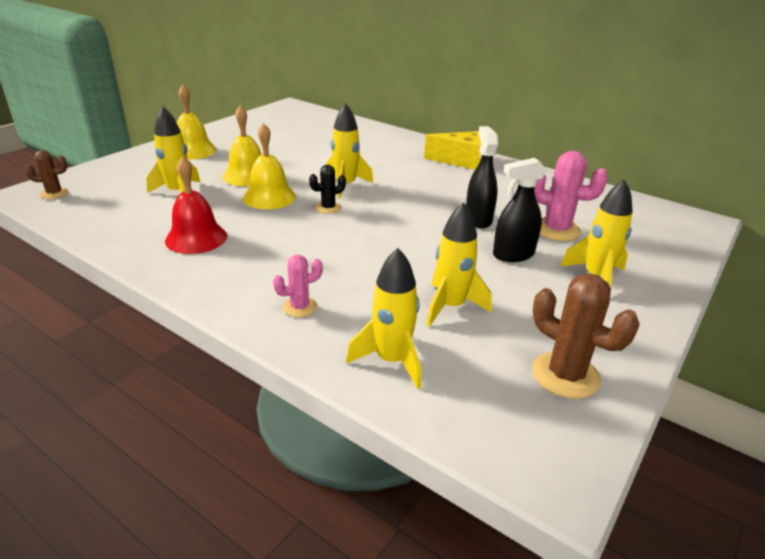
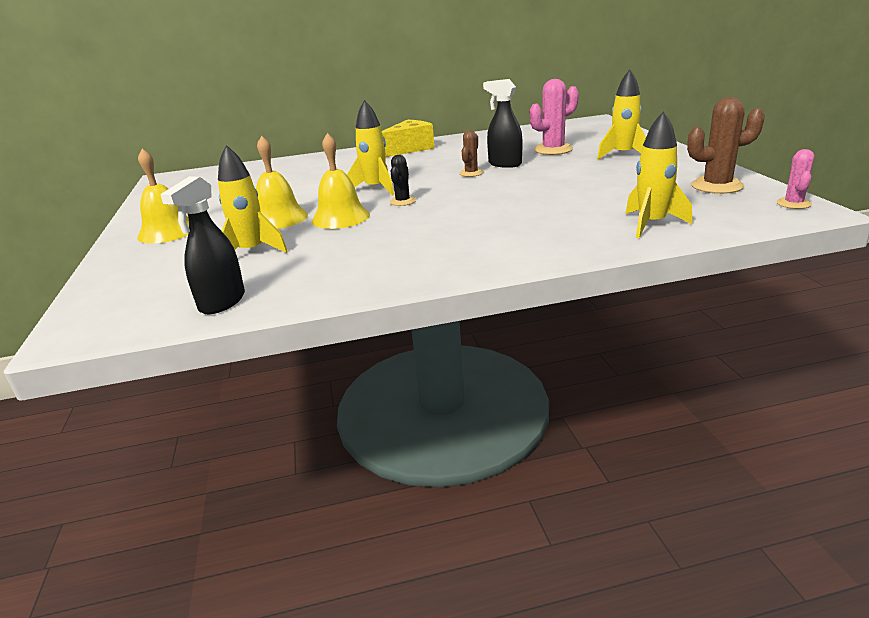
camera: 45 degrees left, 5 degrees down
(54, 193) = (112, 316): brown cactus -> brown cactus (471, 173)
(196, 238) = (363, 258): red bell -> none
(300, 307) = (544, 238): pink cactus -> pink cactus (793, 203)
(450, 307) = (607, 195): yellow rocket -> none
(513, 255) = (567, 166): black spray bottle -> black spray bottle (222, 302)

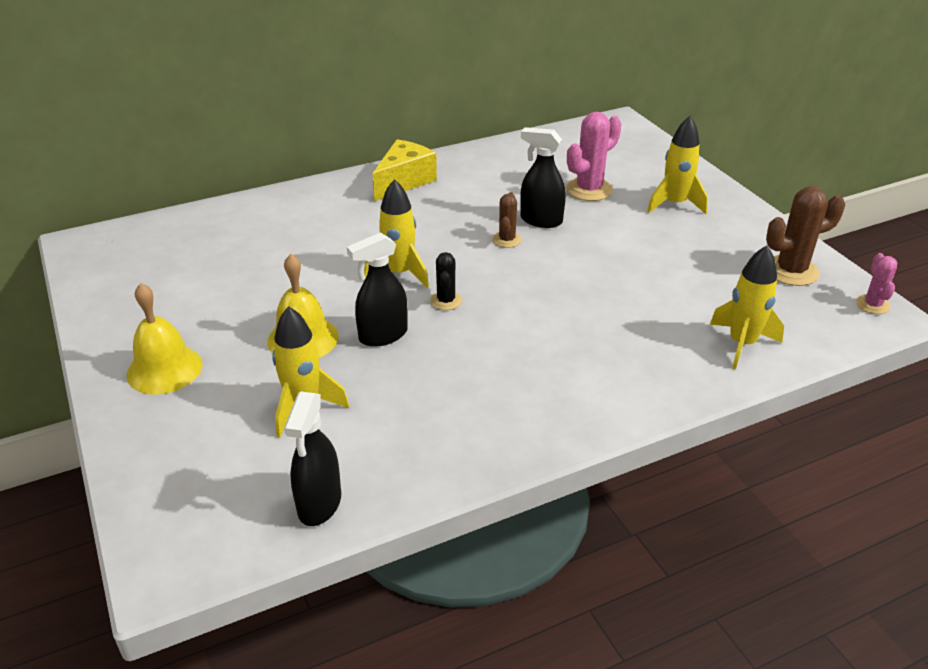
camera: 15 degrees left, 10 degrees up
(340, 217) = (383, 335): yellow bell -> black spray bottle

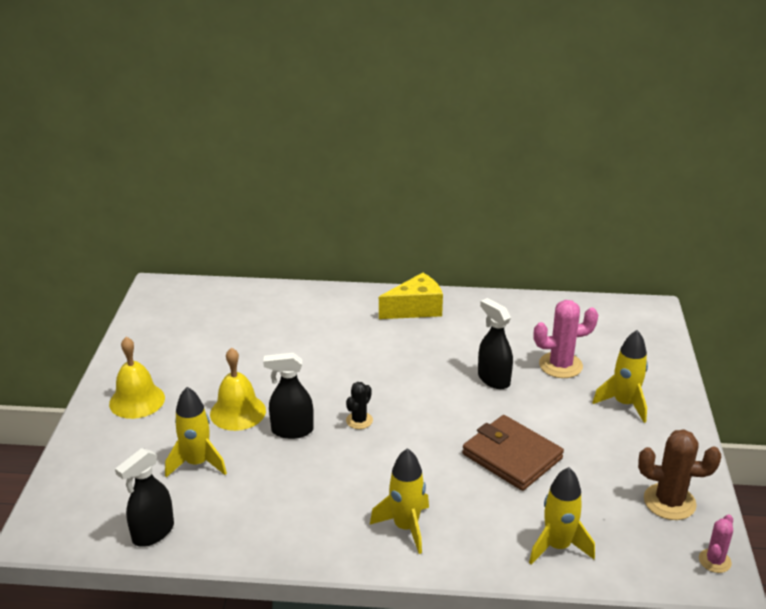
camera: 30 degrees right, 5 degrees down
(399, 273) = (345, 386): yellow rocket -> yellow rocket (406, 527)
(507, 240) = (450, 387): brown cactus -> none
(624, 281) = (512, 456): none -> brown wallet

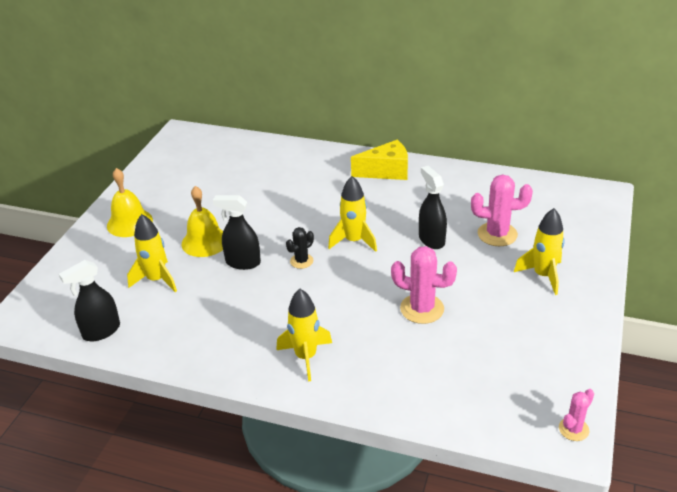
camera: 15 degrees right, 5 degrees up
(512, 456) = (422, 309): brown wallet -> pink cactus
(557, 546) = (432, 394): yellow rocket -> yellow rocket (354, 241)
(669, 502) = (551, 369): brown cactus -> none

